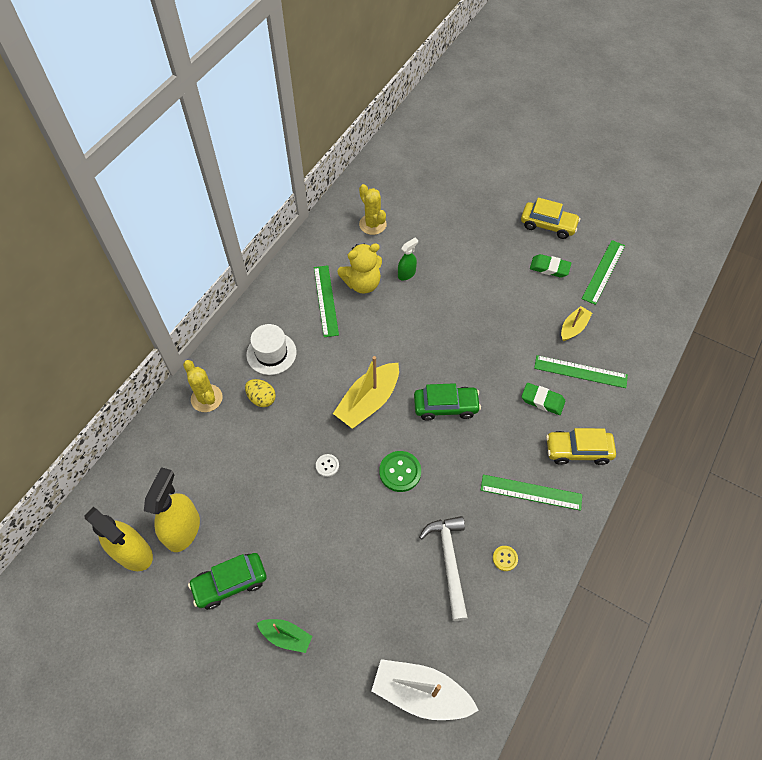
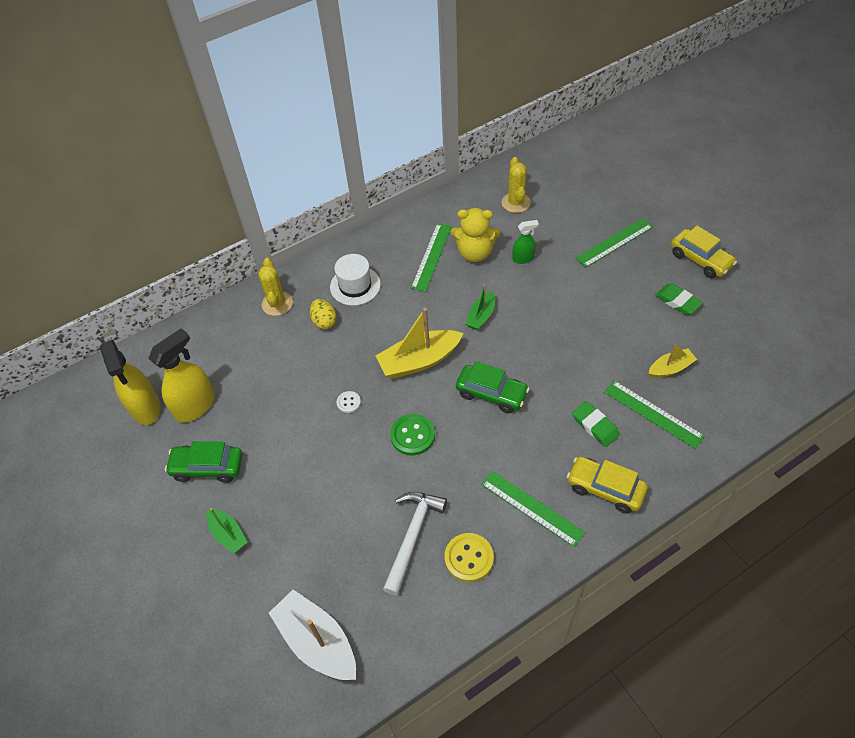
camera: 30 degrees right, 5 degrees down
(399, 340) = (481, 316): none -> green boat
(505, 558) = (469, 558): yellow button -> yellow button, size x1.79
(603, 272) = (737, 325): green ruler -> green ruler (614, 242)

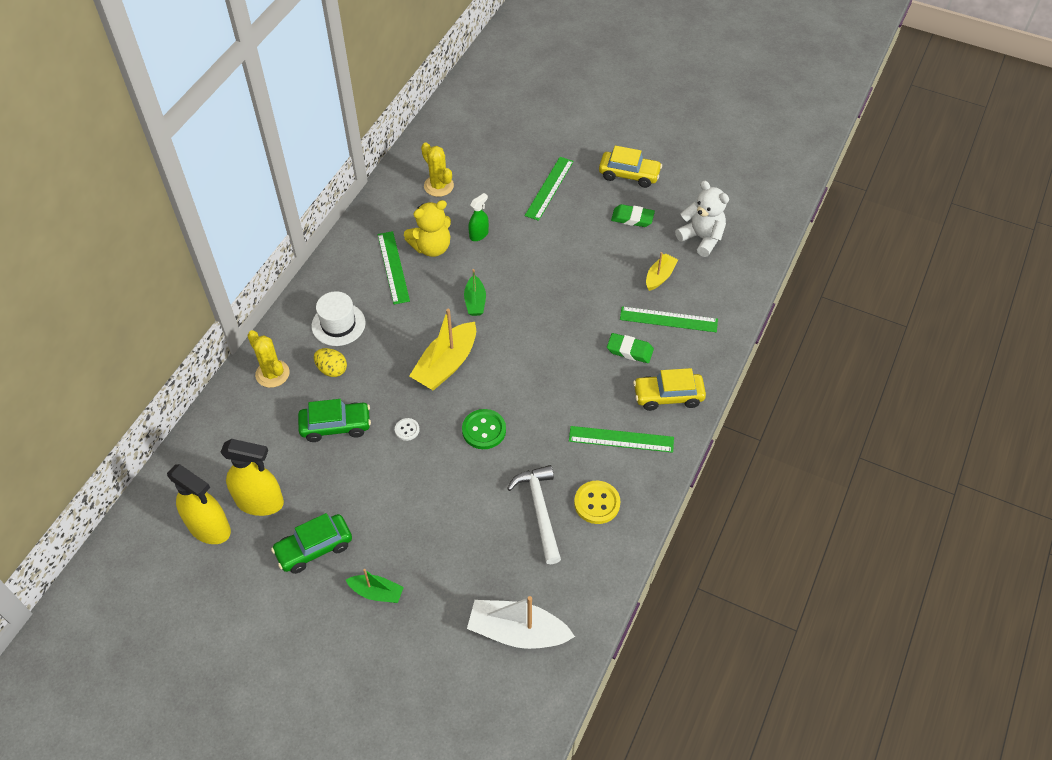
camera: 35 degrees left, 0 degrees up
(195, 406) = (260, 502): yellow spray bottle -> yellow spray bottle turned 90 degrees clockwise
(491, 393) = (528, 363): green car -> green car (336, 426)
(737, 349) = (701, 238): none -> white teddy bear

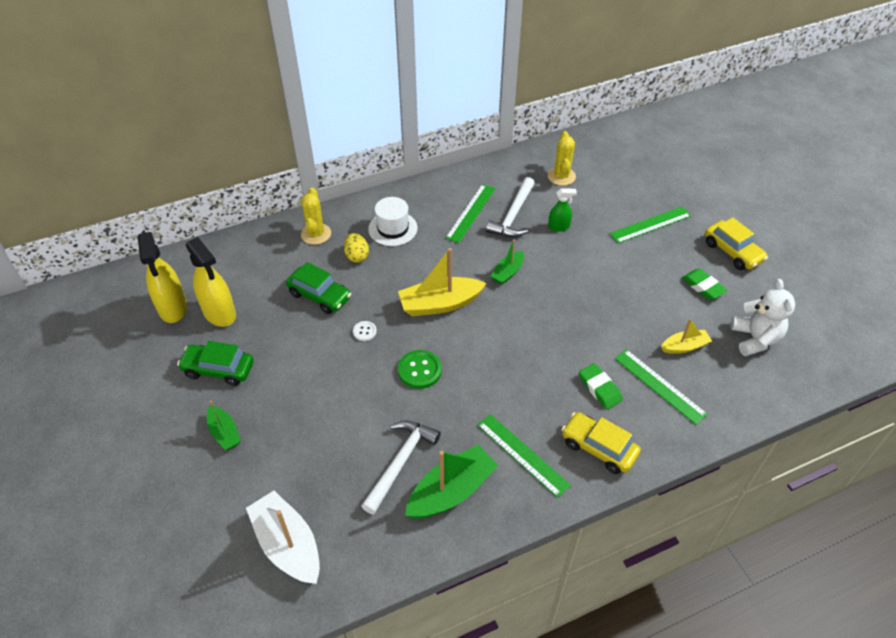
camera: 40 degrees right, 5 degrees down
(431, 247) = (513, 215): yellow teddy bear -> white hammer
(597, 503) = (451, 491): yellow button -> green boat

